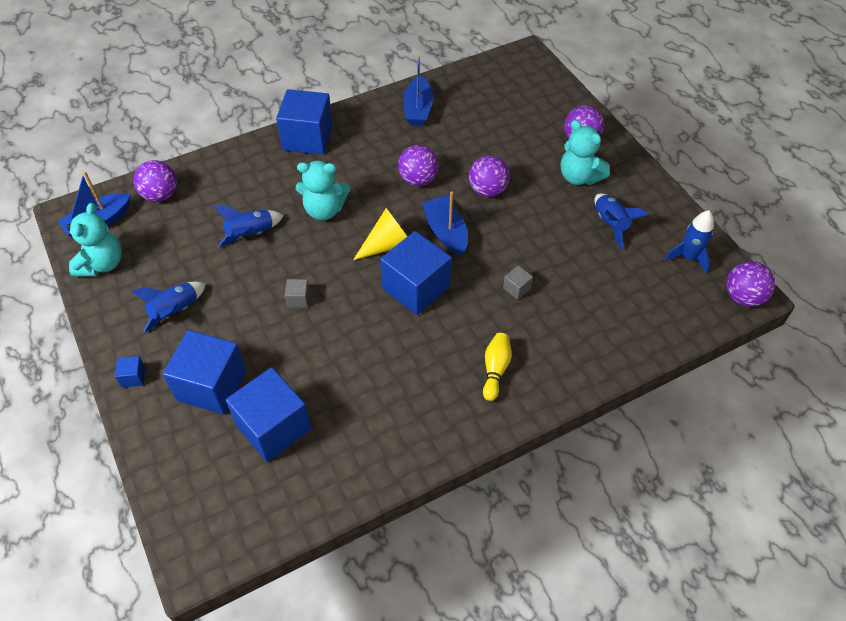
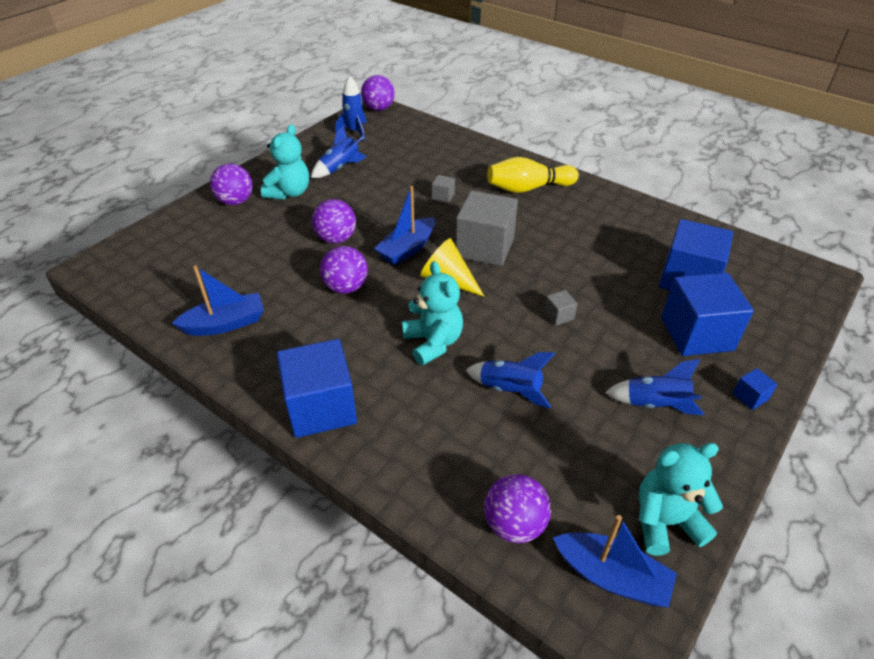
camera: 115 degrees left, 10 degrees down
(416, 287) = (485, 247): blue cube -> grey cube
(495, 370) = (528, 188): yellow bowling pin -> yellow bowling pin, size x1.59

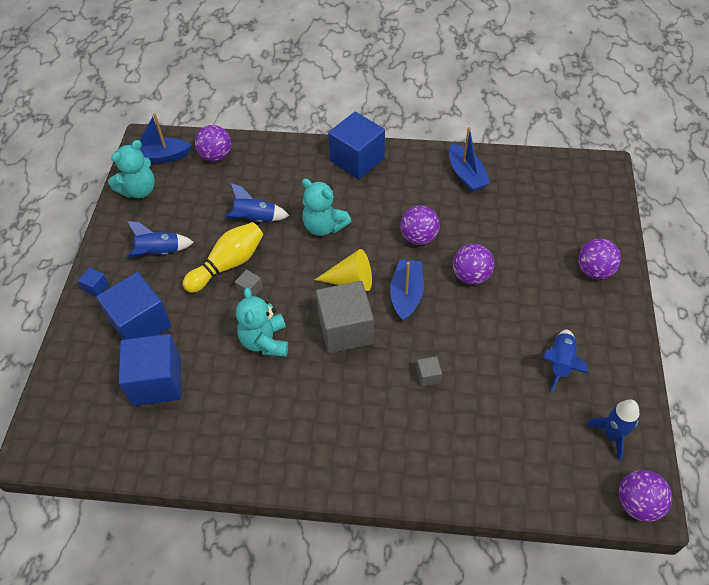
camera: 150 degrees right, 10 degrees up
(225, 324) = (466, 175): blue boat -> blue boat turned 60 degrees counterclockwise
(289, 193) = (565, 305): turquoise teddy bear -> turquoise teddy bear (265, 341)
(528, 188) = (355, 436): yellow bowling pin -> yellow bowling pin (228, 265)

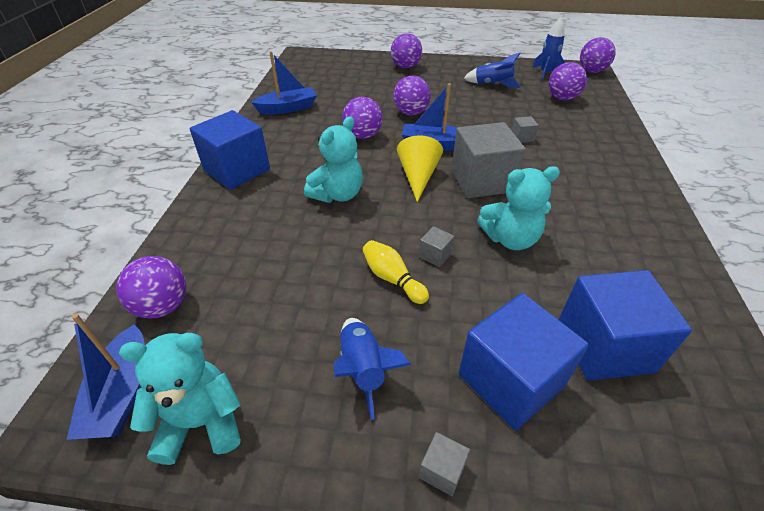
camera: 90 degrees left, 10 degrees down
(96, 287) = (442, 470): blue cube -> grey cube
(139, 190) = (201, 422): turquoise teddy bear -> turquoise teddy bear turned 60 degrees counterclockwise
(228, 265) = (392, 279): yellow bowling pin -> yellow bowling pin, size x0.63
(255, 219) = (313, 254): blue rocket -> none
(534, 440) = (562, 98): none -> purple ball

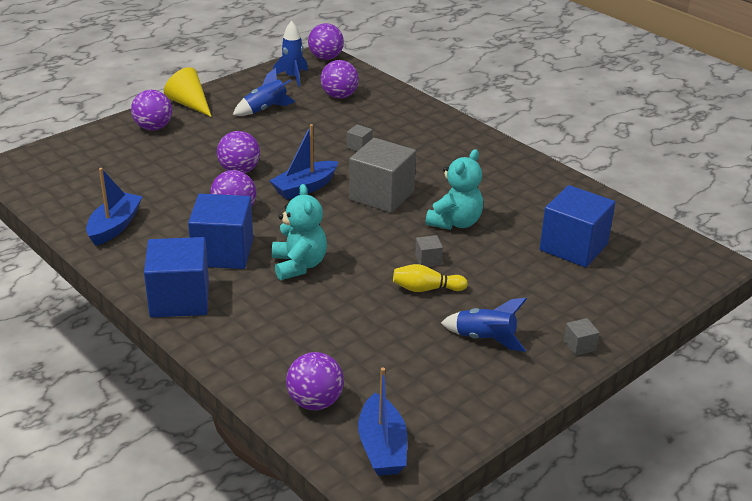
camera: 50 degrees left, 10 degrees down
(122, 393) = (382, 447): blue boat -> blue boat turned 45 degrees clockwise
(201, 422) = (448, 420): turquoise teddy bear -> none
(418, 177) = (334, 218): yellow cone -> yellow cone (189, 104)
(510, 380) = (556, 292): blue cube -> blue cube (223, 253)

